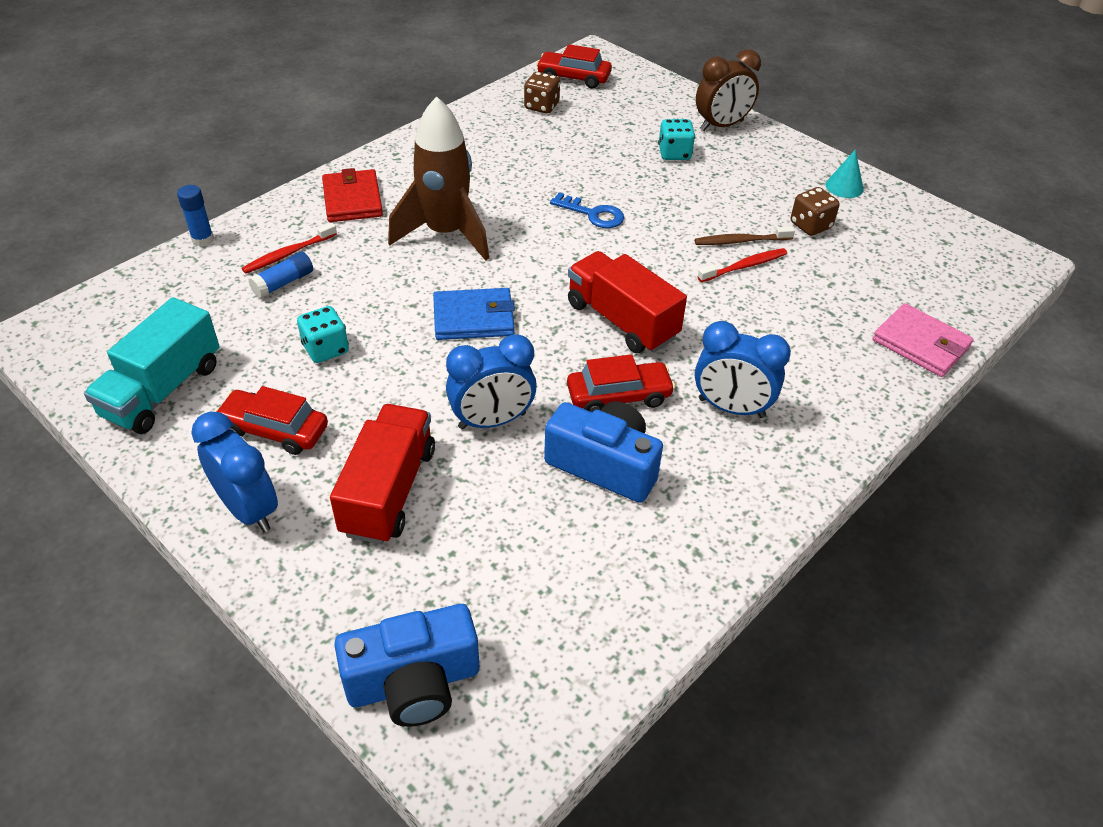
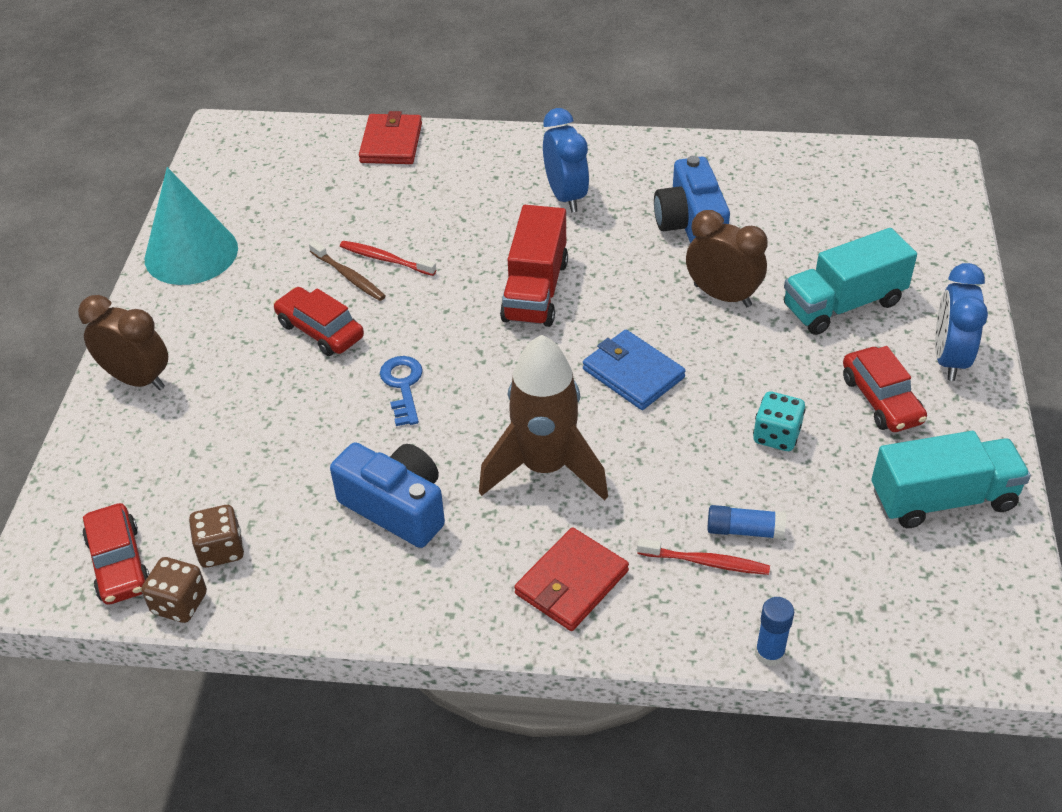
camera: 125 degrees left, 0 degrees up
(389, 491) = (843, 304): red truck -> turquoise truck
(413, 682) = (932, 212): blue camera -> blue camera (396, 507)
(492, 421) = (722, 296): blue clock -> brown clock
(619, 396) = (620, 250): red car -> red car (320, 330)
(674, 153) = (231, 386): turquoise dice -> none
(810, 225) = (281, 248): brown dice -> brown dice (179, 603)
(844, 187) = (191, 253): turquoise cone -> turquoise cone, size x2.19
(921, 344) = (391, 143): pink wallet -> red wallet

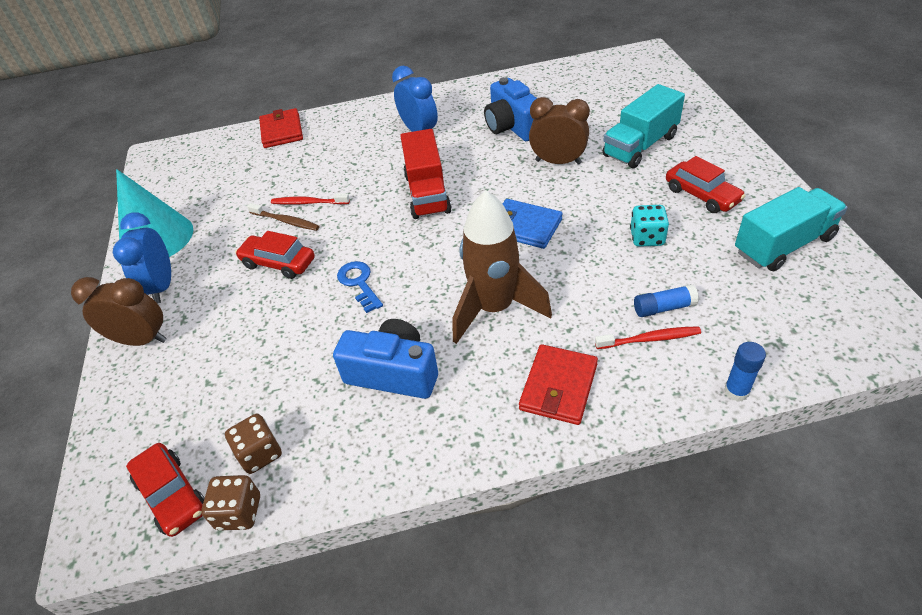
camera: 15 degrees left, 0 degrees up
(949, 359) = (728, 159): blue clock -> blue clock (162, 287)

